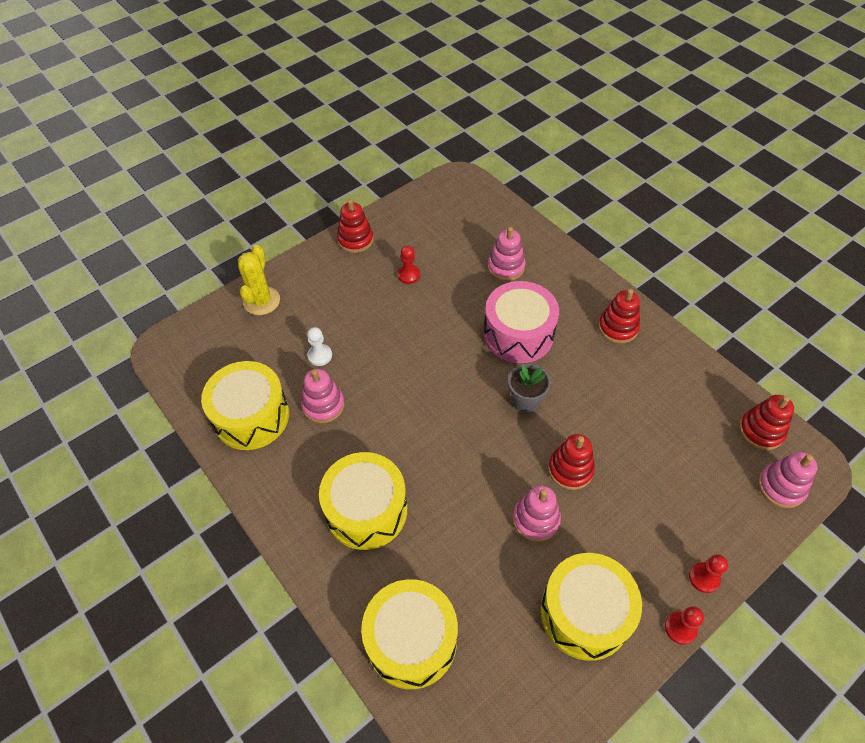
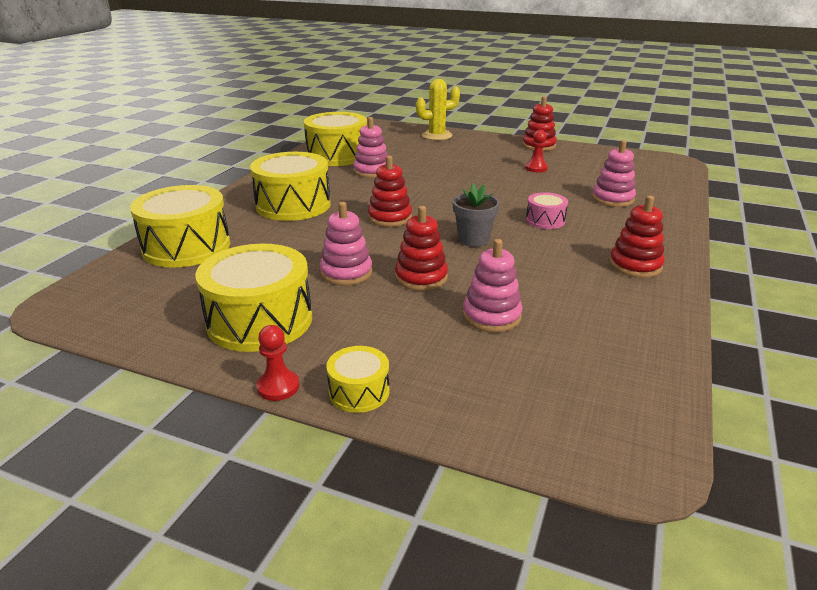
camera: 60 degrees right, 25 degrees down
(320, 355) = (414, 160): white pawn -> none
(518, 334) = (545, 220): pink drum -> pink drum, size x0.50
(704, 578) = (359, 392): red pawn -> yellow drum
(761, 431) = (634, 398): red stacking toy -> red stacking toy (390, 218)
(781, 487) = (562, 435): pink stacking toy -> pink stacking toy (491, 316)

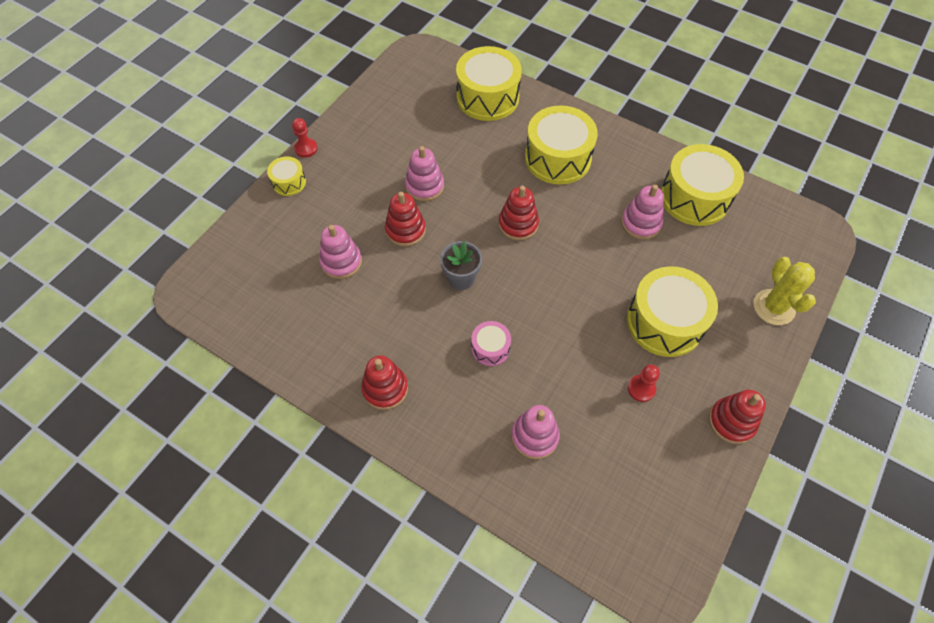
camera: 100 degrees right, 30 degrees up
(260, 320) = (374, 140): yellow drum -> yellow drum (665, 322)

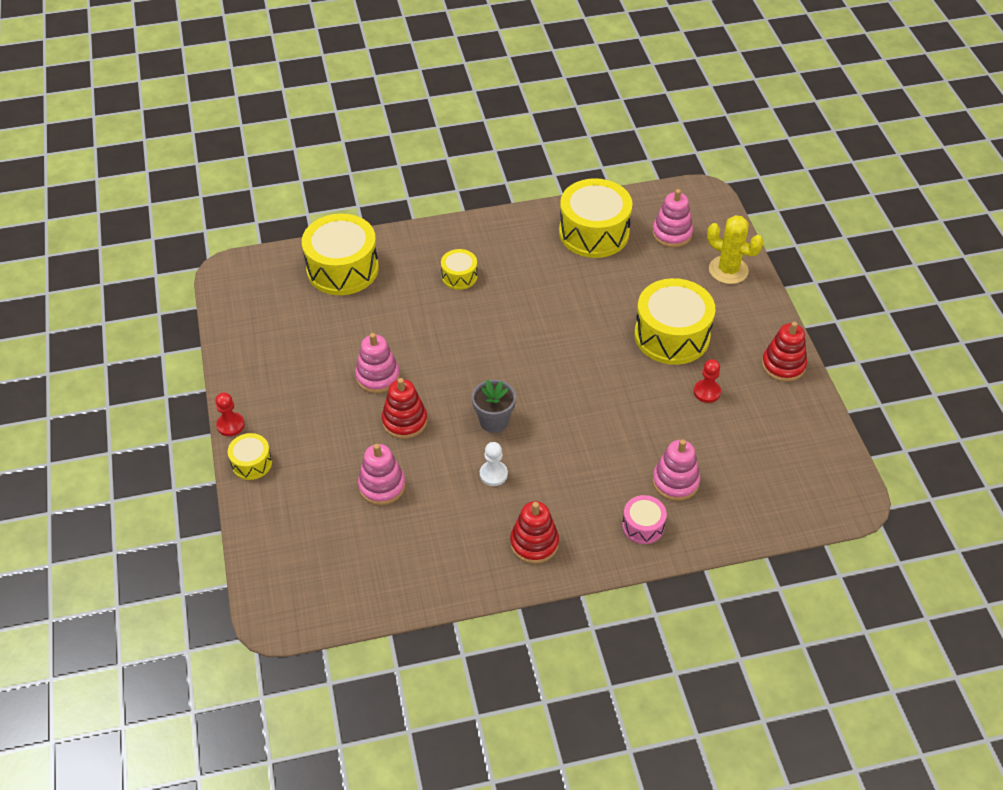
camera: 45 degrees left, 10 degrees down
(417, 315) = (493, 474): none -> white pawn
(490, 348) = (576, 451): pink drum -> pink drum (643, 526)
(518, 224) = (489, 348): red stacking toy -> none
(557, 158) = (459, 276): yellow drum -> yellow drum, size x0.50
(641, 223) = (577, 279): pink stacking toy -> pink stacking toy (672, 234)

